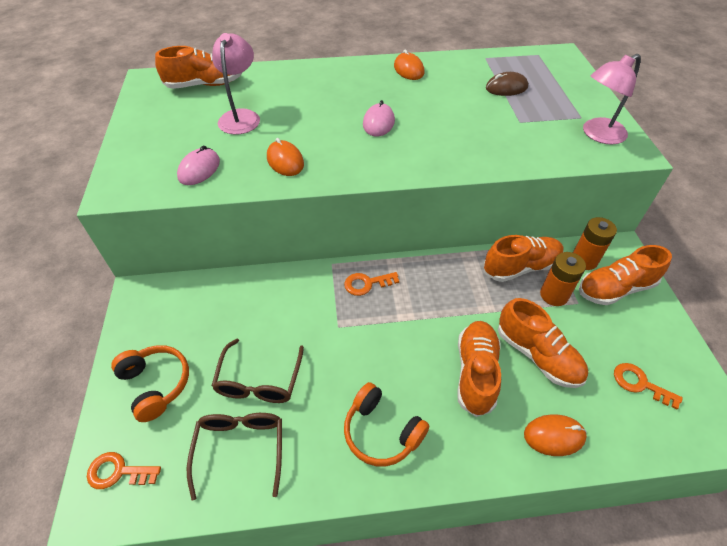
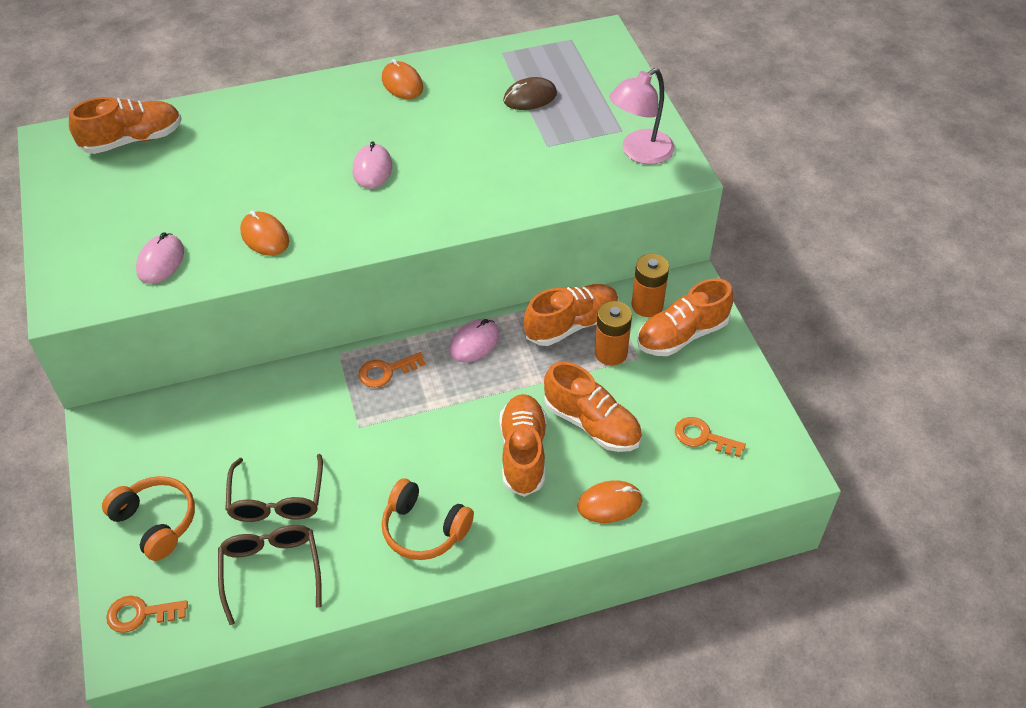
camera: 10 degrees left, 0 degrees up
(241, 116) = (194, 182): pink lamp -> none
(440, 270) = (474, 343): none -> pink mouse

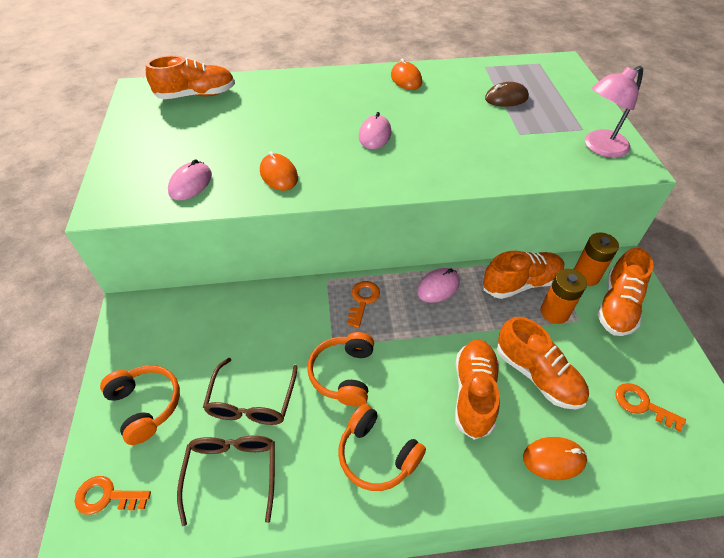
camera: 10 degrees right, 0 degrees up
(376, 455) = (343, 374): none -> orange headphones
(386, 371) = (363, 300): orange key -> orange key turned 120 degrees clockwise
(682, 335) = (617, 305): orange shoe -> orange shoe turned 45 degrees counterclockwise

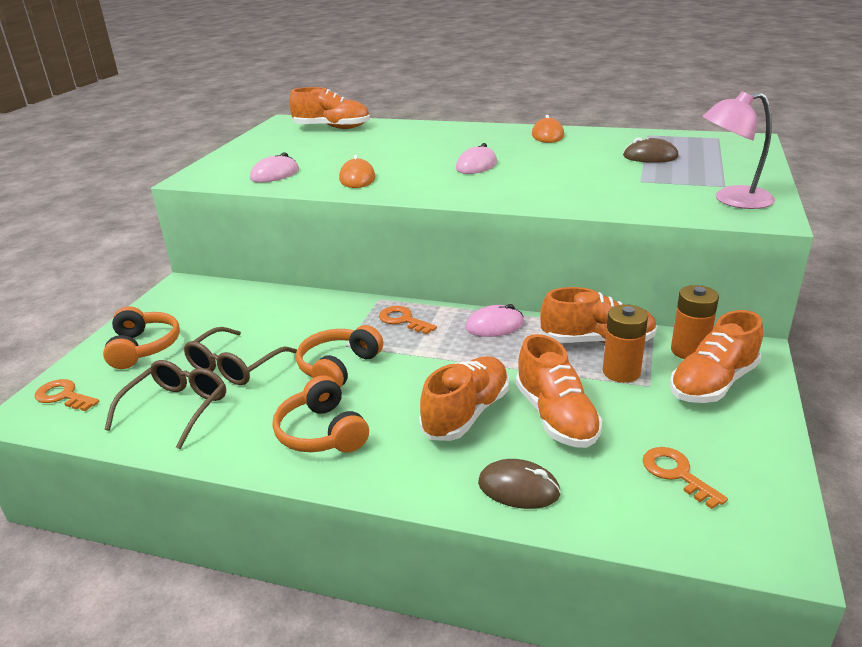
camera: 25 degrees right, 20 degrees down
(363, 300) = (403, 320): orange key -> orange key turned 90 degrees counterclockwise
(554, 459) = (518, 488): orange mouse -> brown mouse

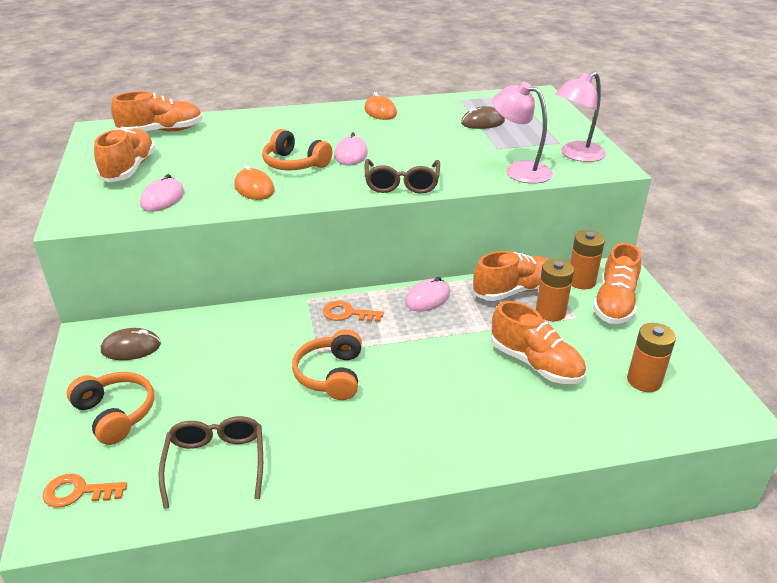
camera: 30 degrees left, 5 degrees up
(235, 366) = (233, 403): brown glasses -> brown glasses (402, 184)
(322, 432) = (371, 438): orange headphones -> orange headphones (294, 164)
(466, 413) = (470, 382): orange shoe -> orange shoe (129, 169)
(518, 488) = (556, 429): brown mouse -> brown mouse (131, 347)
(644, 203) = (519, 170): none -> pink lamp
(677, 474) = (644, 381): orange key -> orange battery

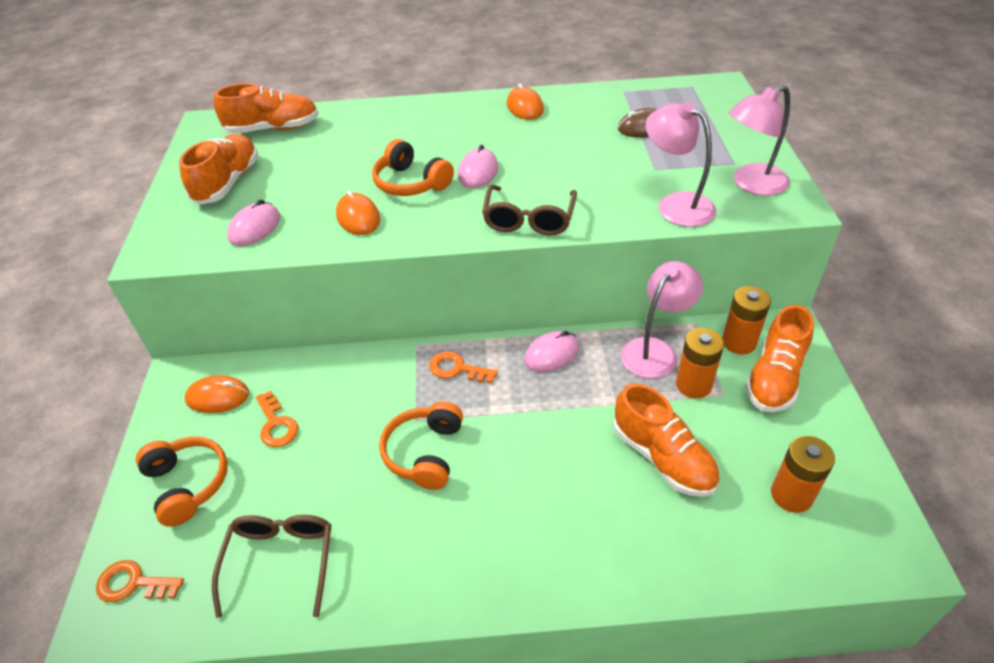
camera: 10 degrees right, 10 degrees up
(131, 347) = (218, 397): brown mouse -> orange mouse
(191, 364) = (276, 424): none -> orange key
(514, 291) = (655, 350): orange shoe -> pink lamp

